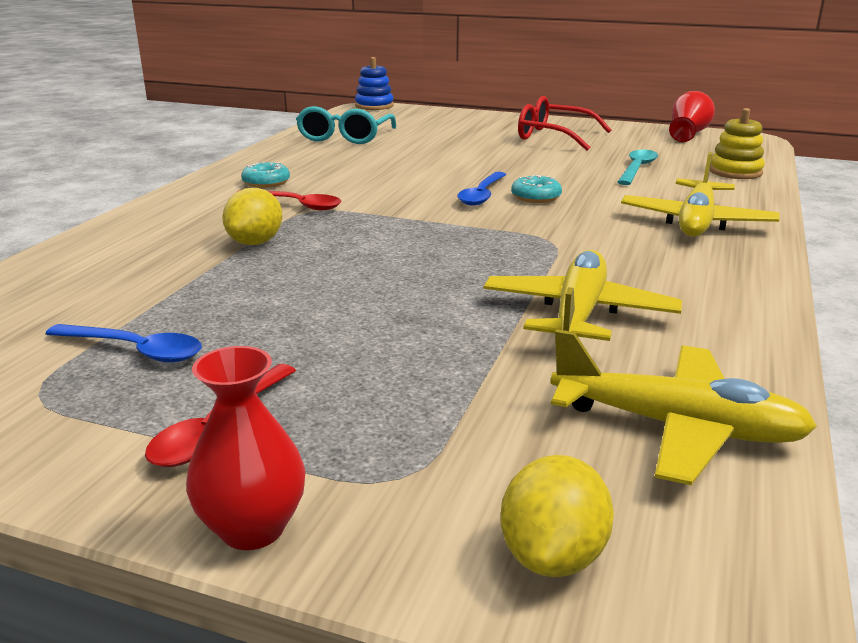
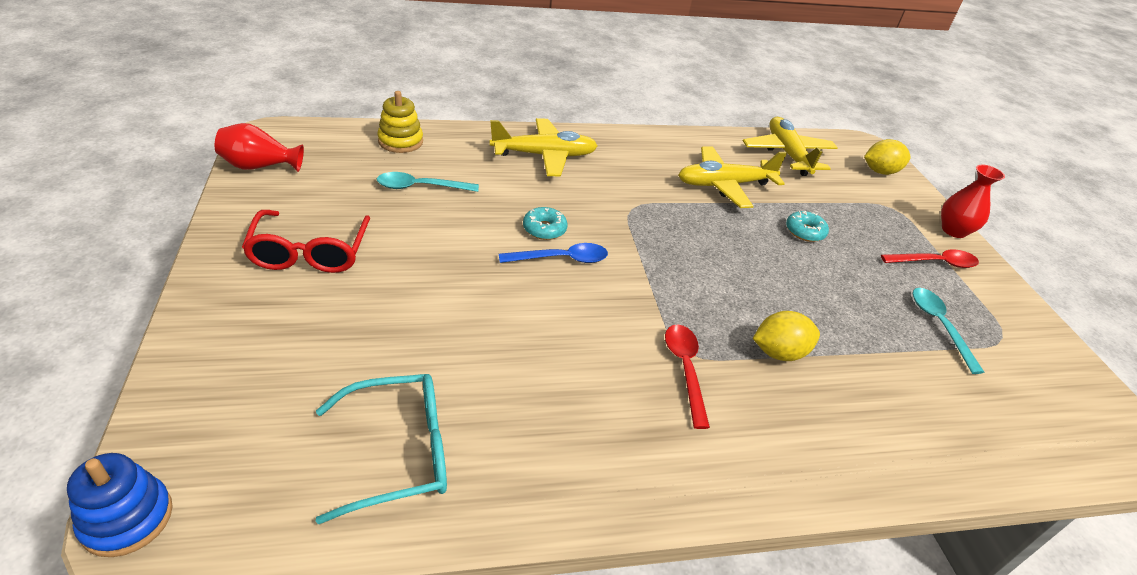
camera: 125 degrees left, 15 degrees up
(135, 350) = (939, 325): blue spoon -> turquoise spoon
(266, 182) = (646, 431): turquoise donut -> turquoise donut (805, 232)

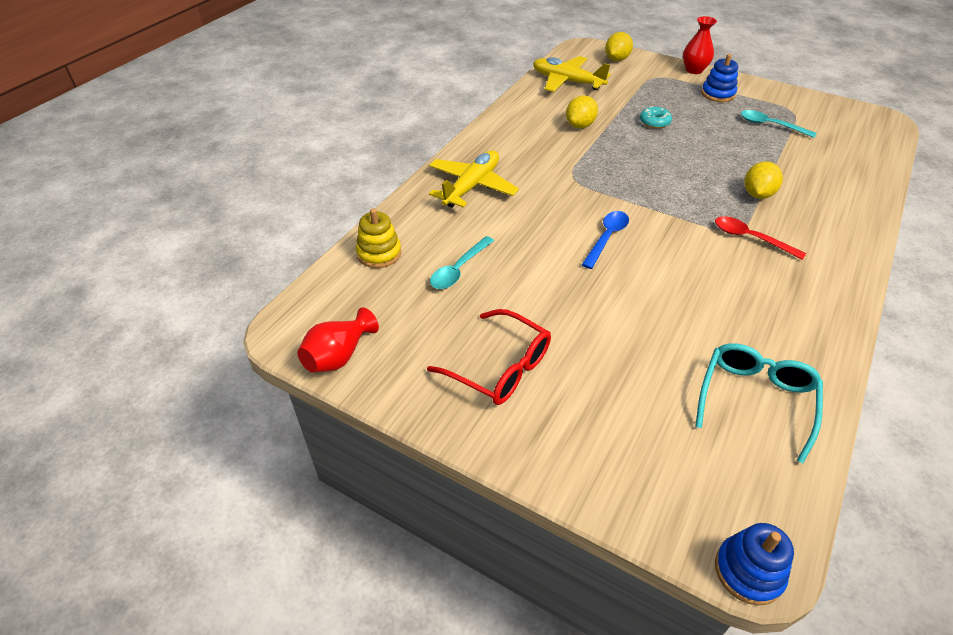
camera: 45 degrees left, 5 degrees up
(544, 229) = (566, 230): turquoise donut -> none
(724, 185) = (580, 125): yellow plane -> yellow lemon
(935, 263) = (717, 94): red spoon -> blue stacking toy

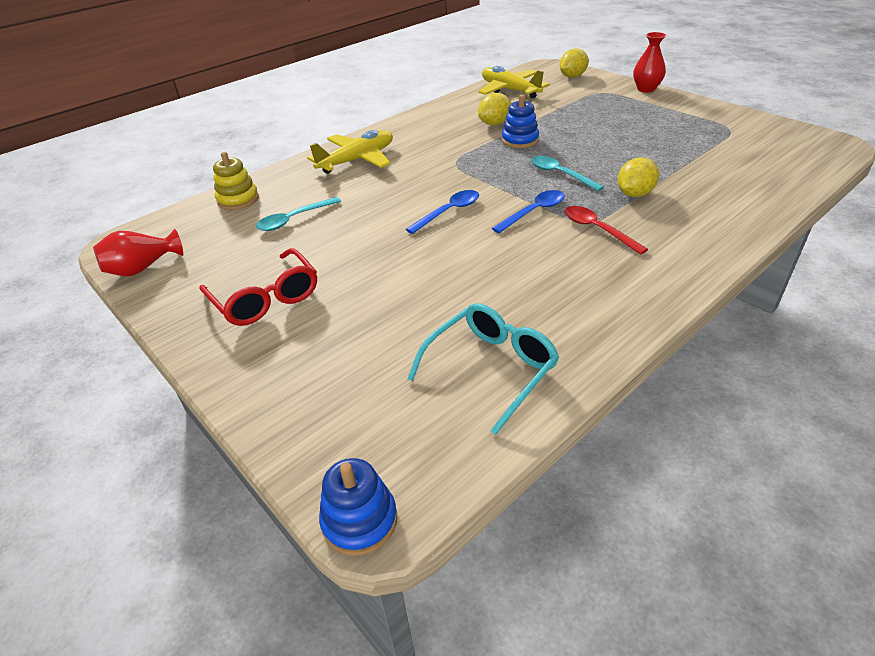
camera: 20 degrees right, 5 degrees down
(654, 122) = (571, 126): turquoise donut -> none
(684, 226) = (534, 212): none -> blue spoon
(717, 94) = (656, 109): blue stacking toy -> blue stacking toy (520, 140)
(770, 125) = (694, 138): turquoise spoon -> turquoise spoon (560, 174)

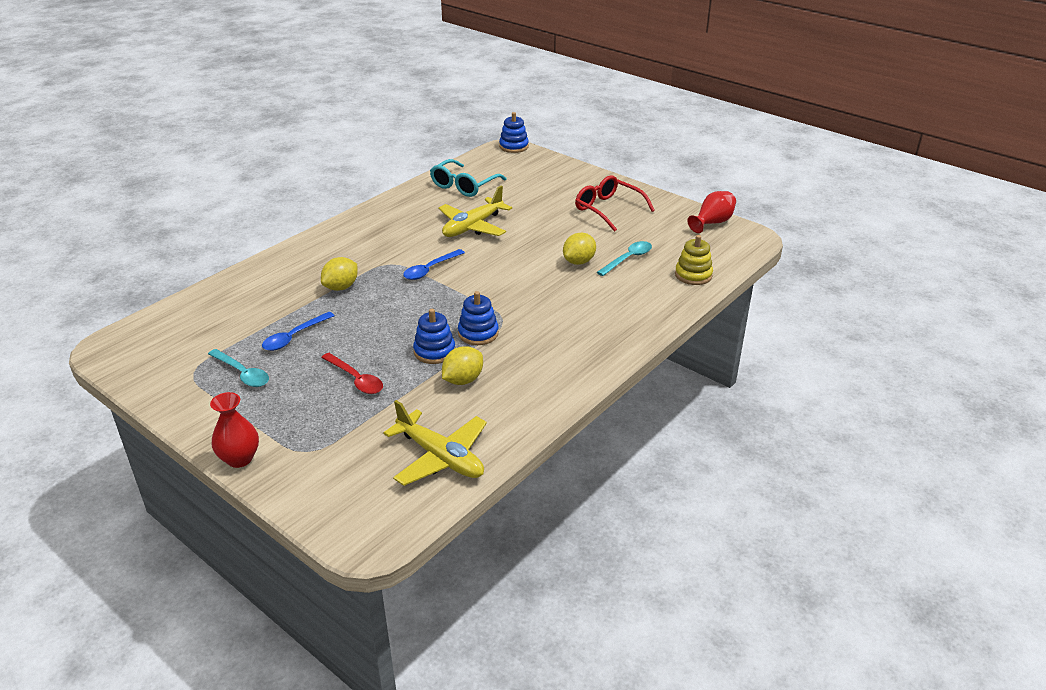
camera: 170 degrees right, 5 degrees down
(357, 160) = (607, 321): yellow plane -> yellow plane (473, 227)
(449, 212) = (500, 268): blue spoon -> blue spoon (294, 337)
(480, 152) = (478, 333): none -> blue stacking toy
(560, 174) = (400, 307): turquoise spoon -> turquoise spoon (242, 374)
(572, 76) = (335, 499): yellow lemon -> yellow lemon (579, 261)
(597, 229) = (384, 257): red spoon -> red spoon (356, 379)

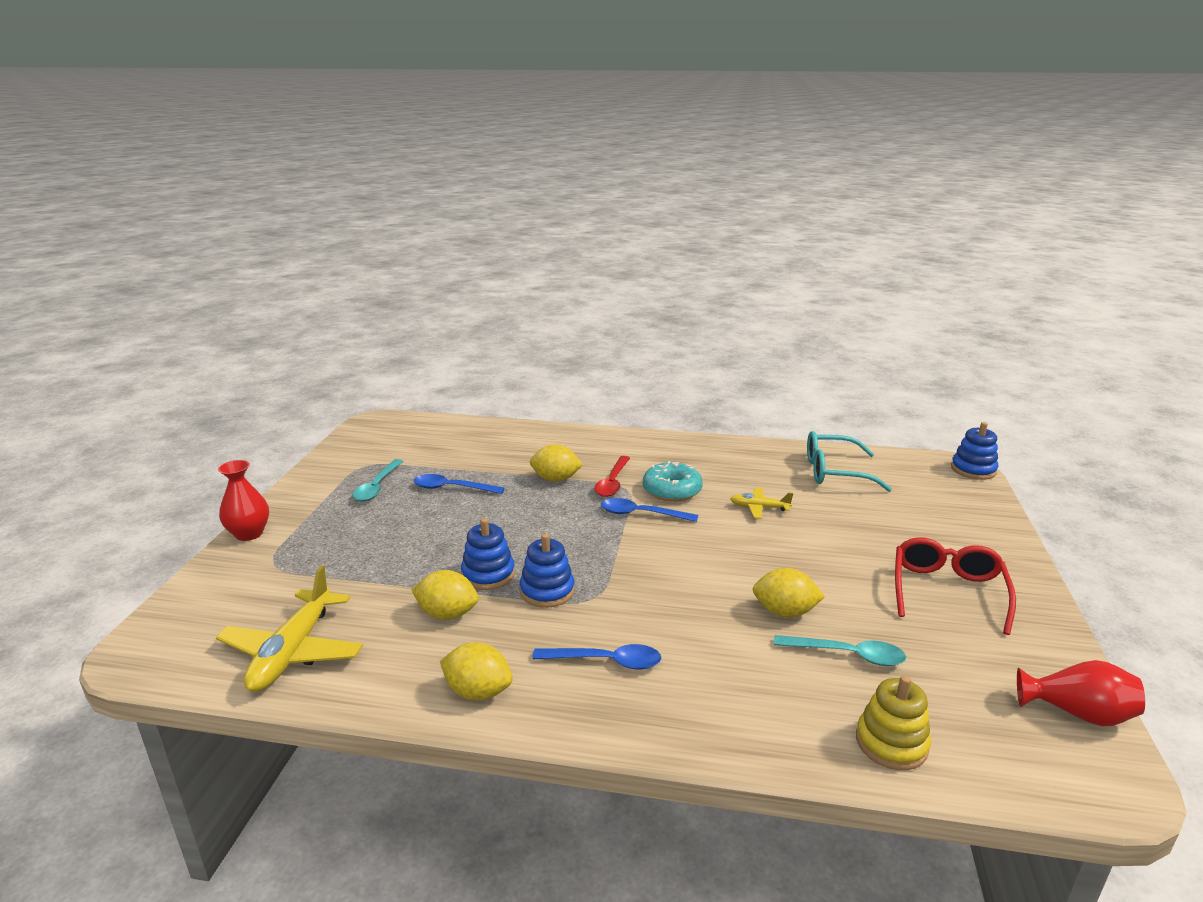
camera: 60 degrees right, 10 degrees down
(356, 379) = (405, 546): red spoon -> red spoon (612, 482)
(415, 248) = (672, 490): none -> turquoise donut
(473, 227) = (759, 508): yellow plane -> yellow plane, size x0.52
(552, 387) = (478, 692): none -> yellow lemon
(566, 334) = (606, 661): none -> blue spoon

